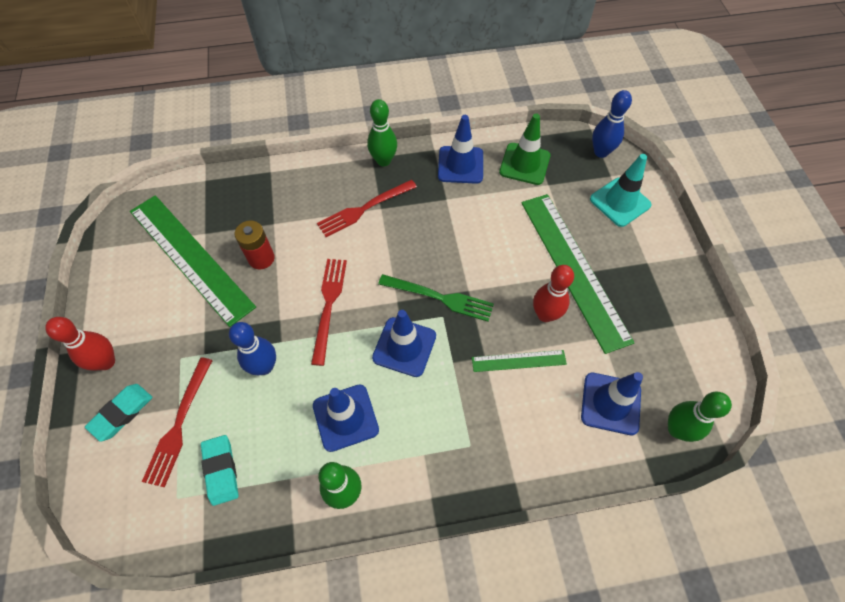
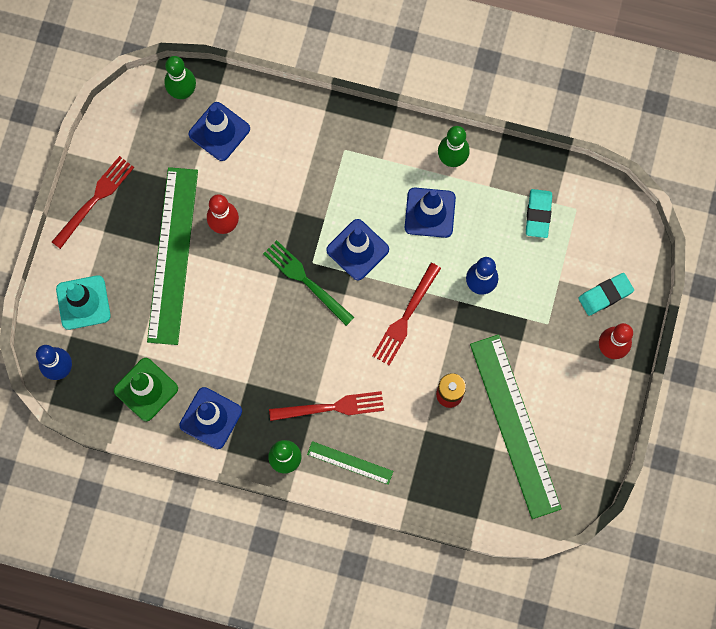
camera: 155 degrees left, 15 degrees up
(179, 426) = (562, 264): red fork -> red fork (95, 199)
(518, 361) = (270, 196): green ruler -> green ruler (350, 463)

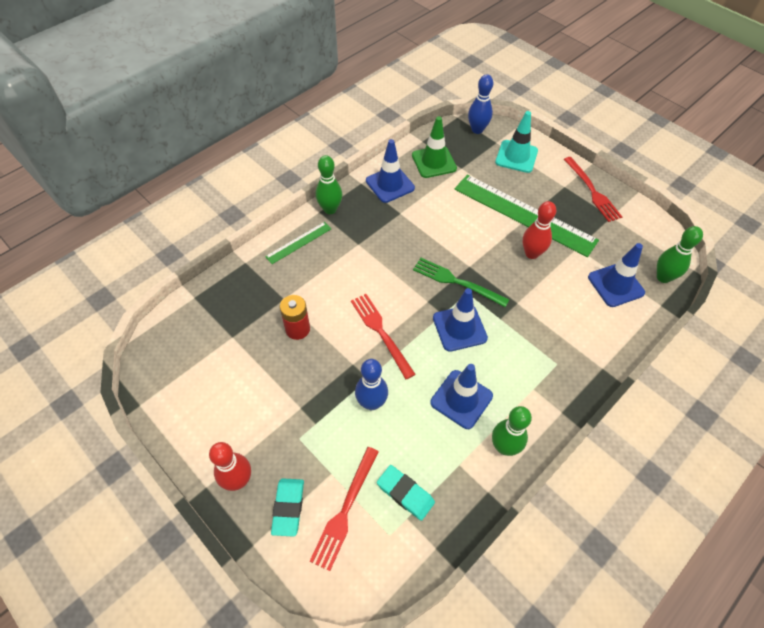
camera: 120 degrees right, 20 degrees down
(305, 280) = (455, 281): green fork -> green fork turned 135 degrees counterclockwise
(332, 407) = (346, 252): red fork -> red fork (345, 511)
(515, 425) = (237, 361): green ruler -> none

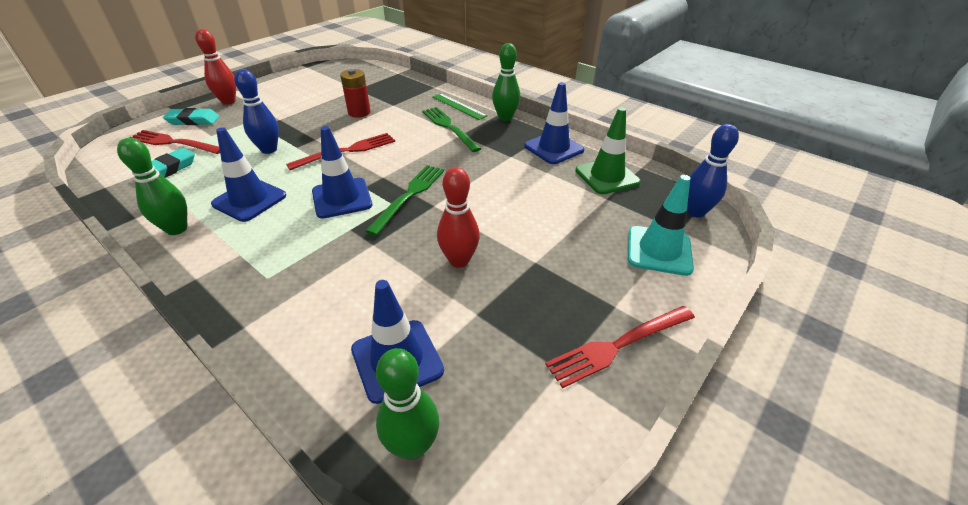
camera: 85 degrees right, 15 degrees down
(343, 252) = (448, 127): none -> green fork
(524, 214) = (535, 255): green ruler -> none

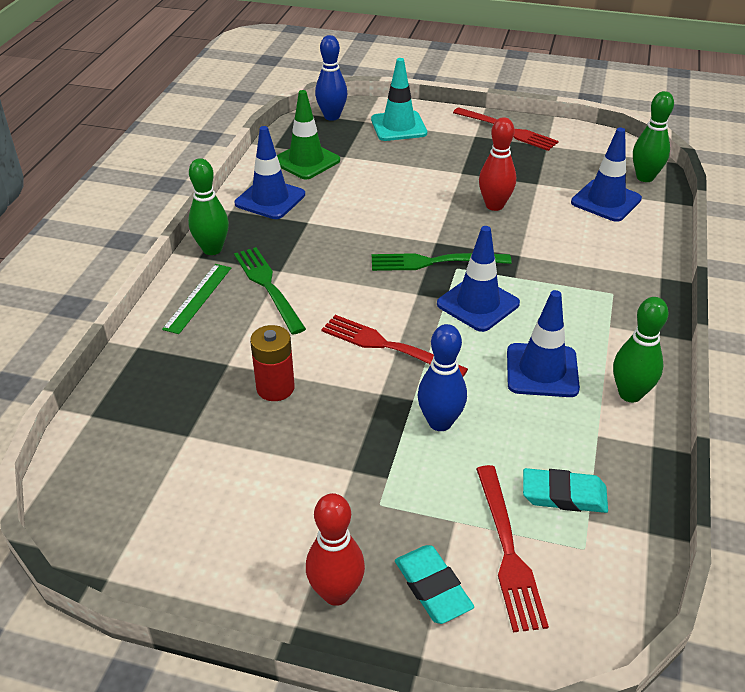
camera: 115 degrees left, 0 degrees up
(448, 127) = (267, 286): green fork -> green fork turned 120 degrees clockwise

